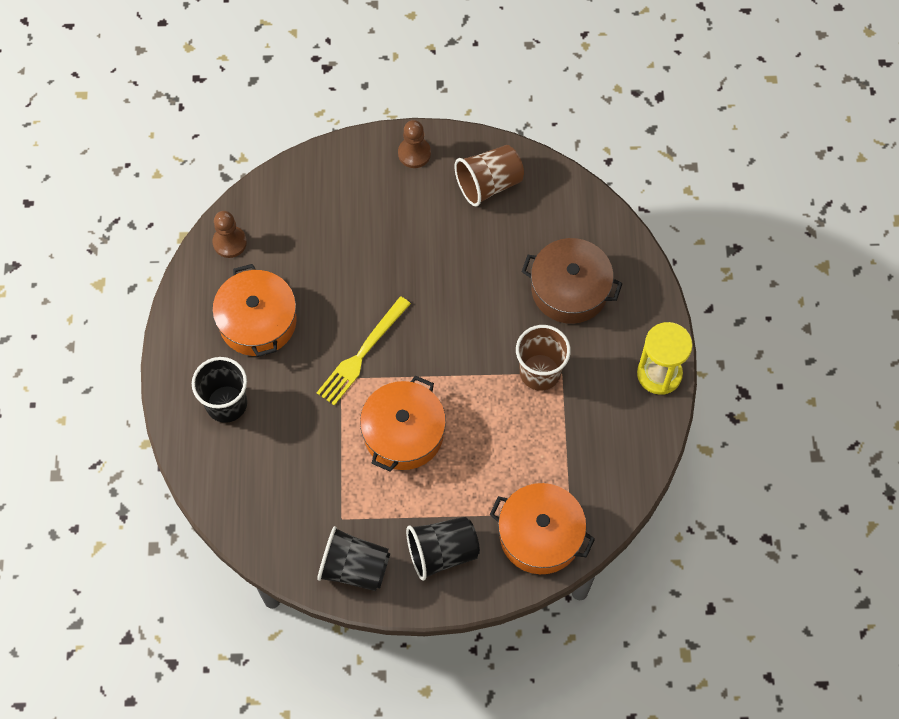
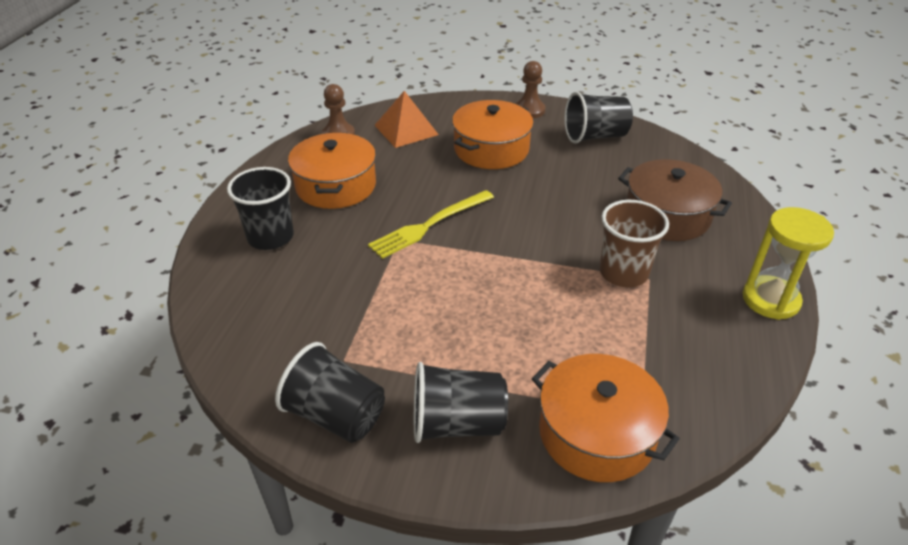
camera: 15 degrees right, 25 degrees down
(296, 218) = (406, 130): none -> orange pyramid
(403, 433) = (450, 295): orange pot -> orange pot (491, 149)
(489, 184) = (595, 136): brown cup -> black cup

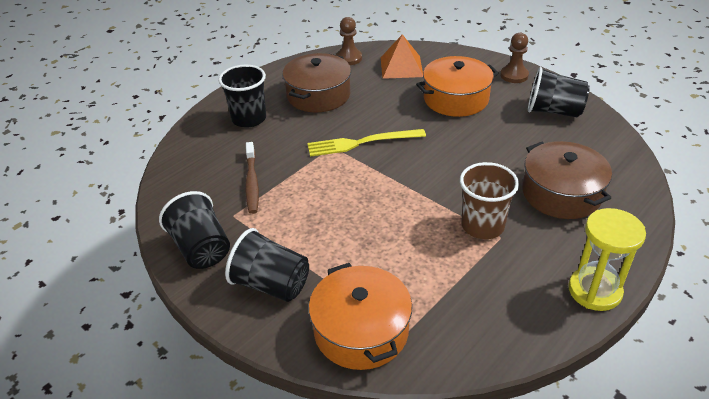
camera: 30 degrees right, 0 degrees up
(336, 186) = (318, 95): orange pot -> brown pot
(336, 312) = (252, 182): none -> brown toothbrush

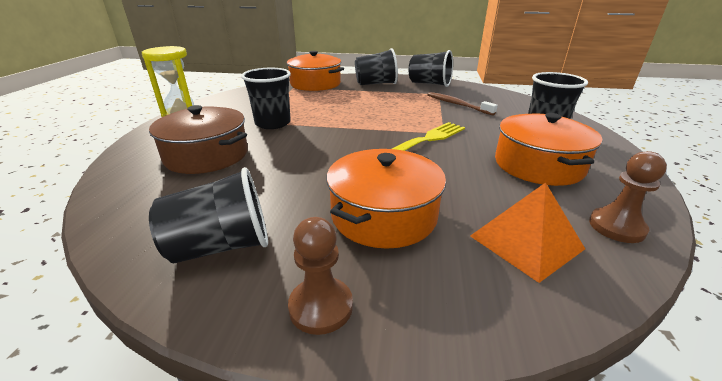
camera: 145 degrees right, 10 degrees down
(318, 95) = (538, 165): brown pot -> orange pot
(482, 226) = (273, 123): brown cup -> black cup

